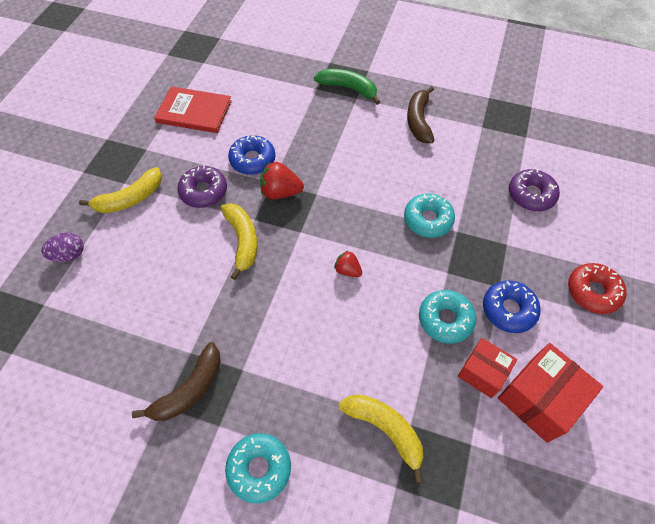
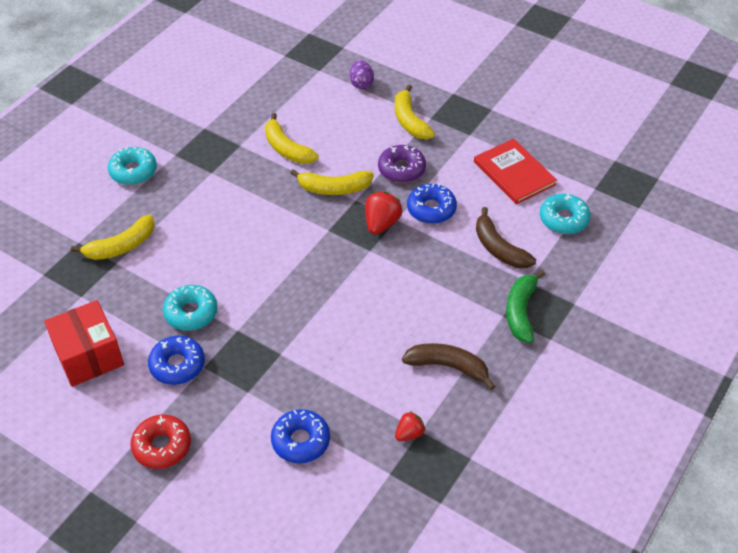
camera: 105 degrees right, 10 degrees down
(189, 301) = (287, 148): none -> yellow banana
(189, 389) = (210, 142): brown banana -> brown banana (499, 248)
(194, 111) = (514, 173): red book -> red book turned 60 degrees counterclockwise
(347, 270) = (272, 255): red strawberry -> red strawberry (409, 433)
(348, 88) = (521, 311): green banana -> green banana turned 150 degrees clockwise
(428, 220) = (304, 333): turquoise donut -> turquoise donut (563, 219)
(482, 372) = (131, 323): red box -> none
(531, 195) = (300, 441): purple donut -> blue donut

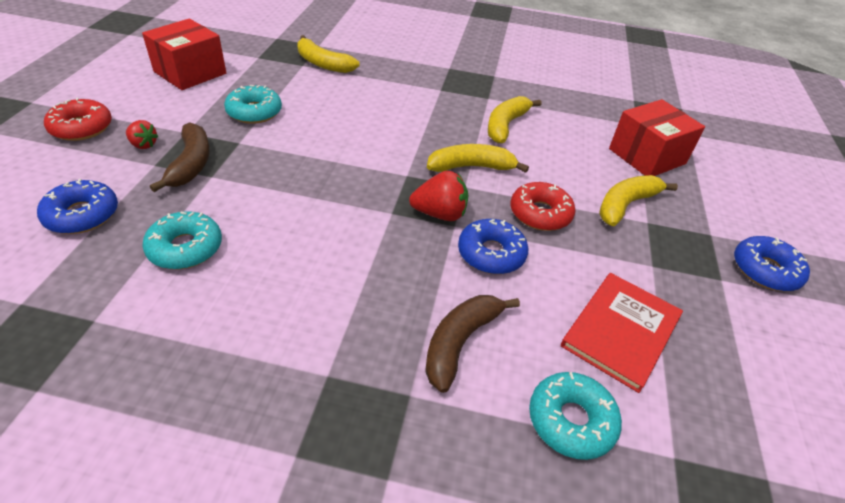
camera: 65 degrees right, 5 degrees down
(133, 171) = (414, 53): turquoise donut -> turquoise donut (185, 248)
(177, 365) = (185, 117): blue donut -> blue donut (765, 270)
(334, 188) = (471, 167): yellow banana -> yellow banana turned 105 degrees clockwise
(361, 84) = (647, 156): purple egg -> red box
(401, 169) = (540, 213): purple donut -> red donut
(409, 433) = (88, 309): red strawberry -> red strawberry (143, 145)
(448, 367) = (213, 328): brown banana -> brown banana (191, 164)
(521, 311) = (343, 398): green banana -> none

